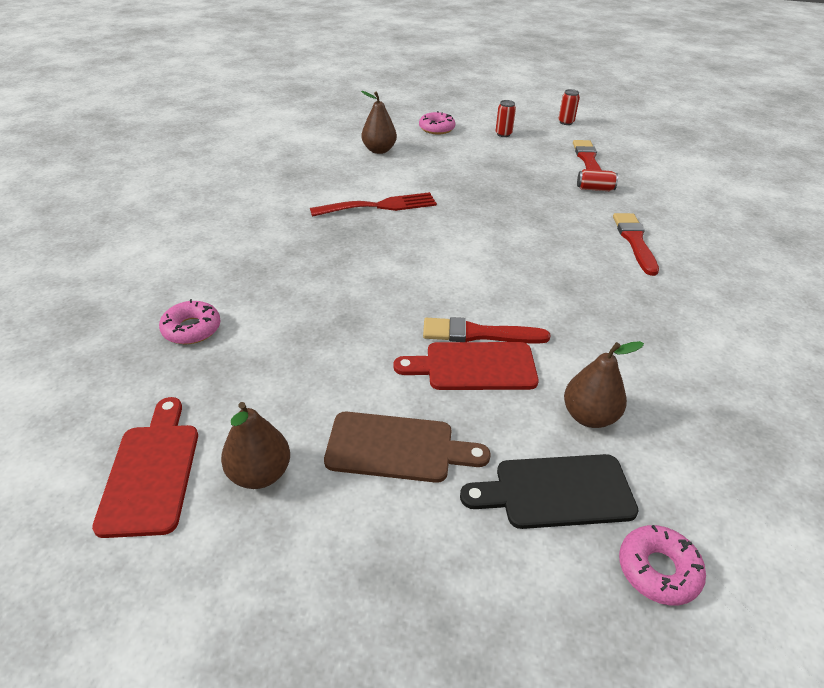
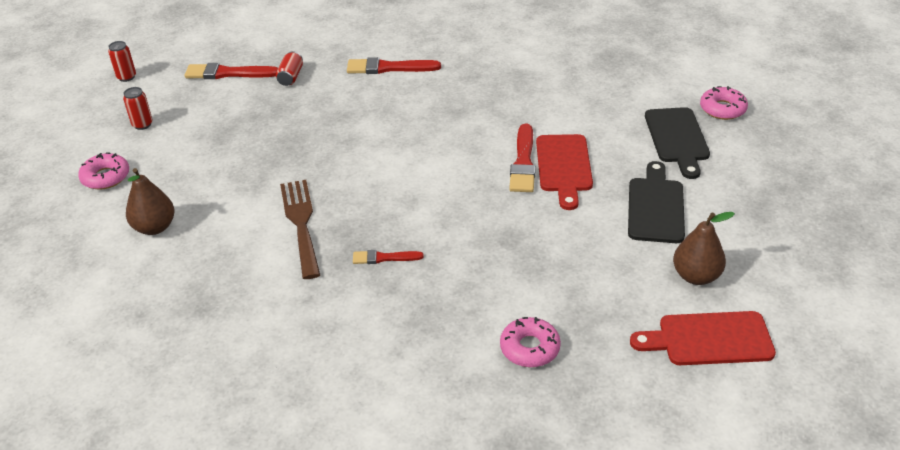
camera: 85 degrees left, 0 degrees up
(330, 247) = (384, 258): none -> red brush
(380, 206) = (301, 223): red fork -> brown fork
(397, 447) = (655, 207): brown cutting board -> black cutting board
(589, 416) = (608, 118): brown pear -> none

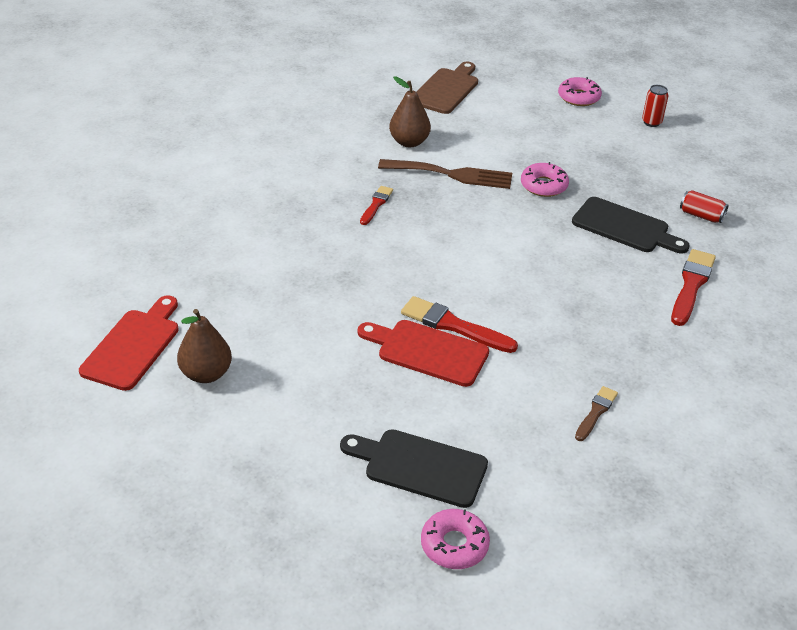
camera: 110 degrees right, 0 degrees up
(119, 277) = (446, 89): none -> brown cutting board
(126, 77) = (742, 124): red can -> none
(155, 227) = (495, 110): brown pear -> brown pear (409, 142)
(228, 73) = (725, 179): red brush -> none
(529, 348) = (216, 246): pink donut -> pink donut (543, 185)
(559, 82) = (596, 412): none -> brown brush
(655, 207) = (318, 391): black cutting board -> black cutting board (625, 227)

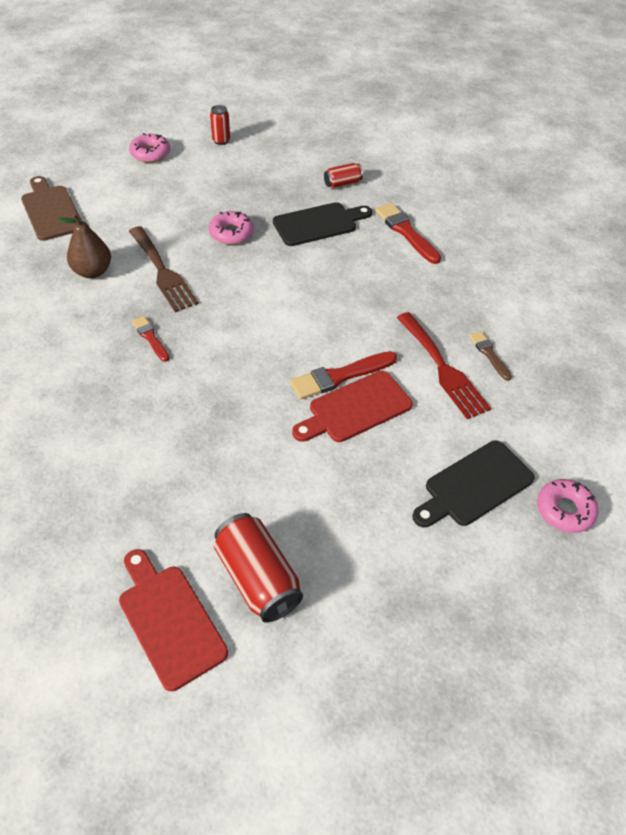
camera: 55 degrees left, 10 degrees up
(206, 374) = (257, 578): brown pear -> red can
(452, 174) = (163, 272): brown fork -> brown fork turned 105 degrees clockwise
(538, 387) = (443, 369): none -> red fork

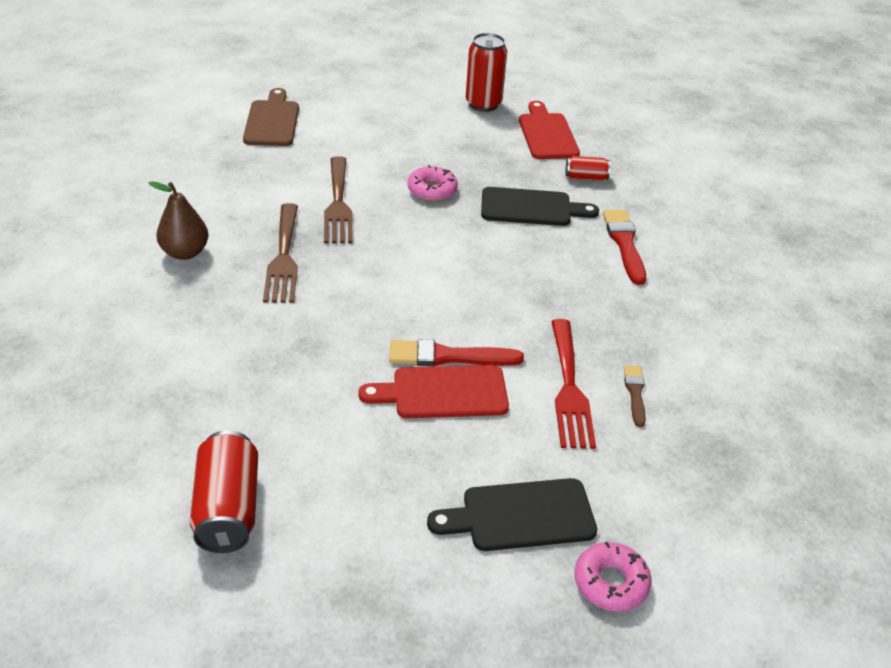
camera: 25 degrees right, 10 degrees down
(92, 271) = (272, 184): brown pear -> brown pear (185, 252)
(150, 153) = (403, 97): pink donut -> none
(150, 338) = (283, 258): red brush -> brown fork
(169, 620) = (118, 510): red cutting board -> red cutting board (547, 134)
(221, 140) = (483, 104): red can -> red can, size x1.80

